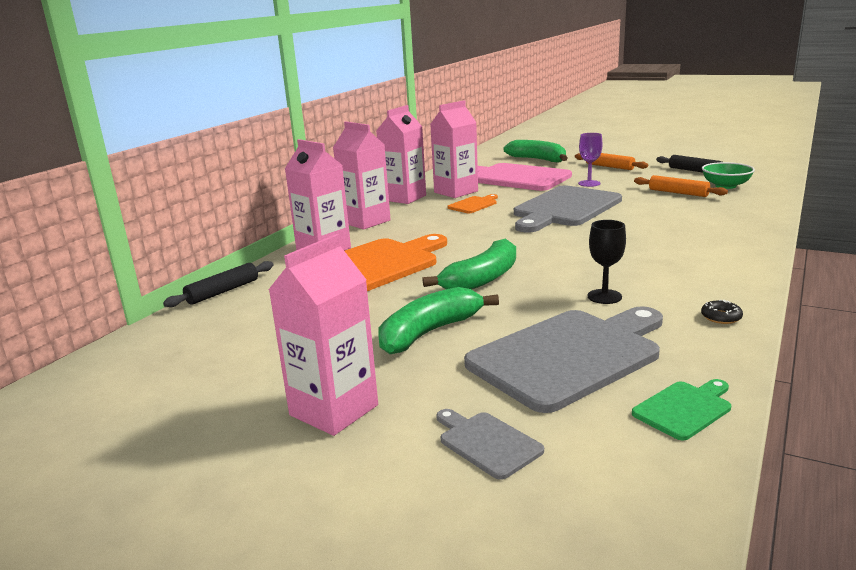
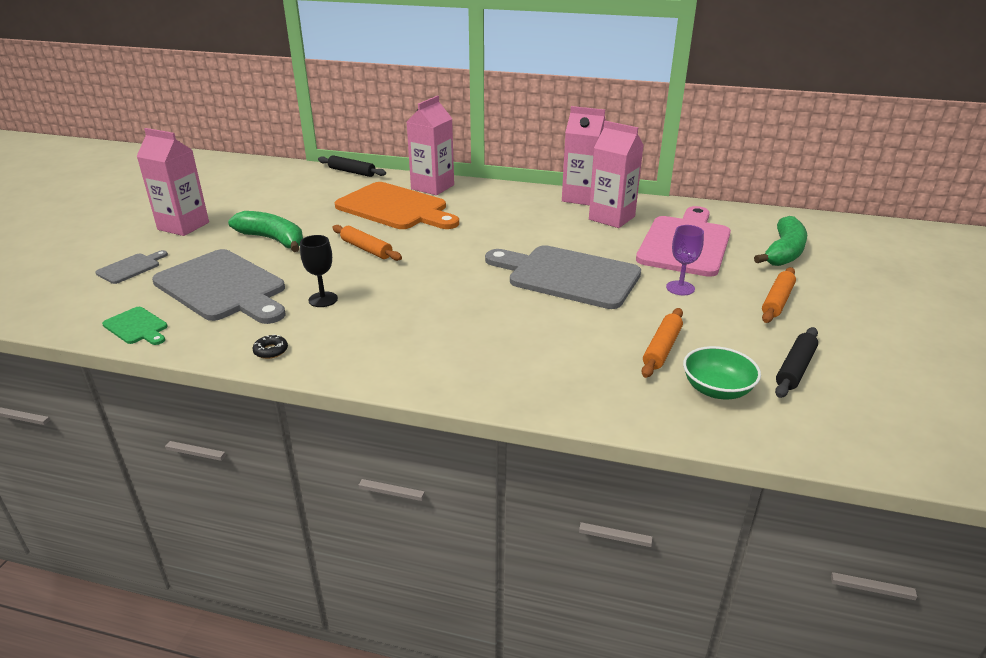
camera: 75 degrees right, 10 degrees up
(366, 221) = (504, 191): pink carton -> none
(474, 204) = (568, 230): orange cutting board -> none
(482, 279) = (366, 249): green banana -> orange rolling pin

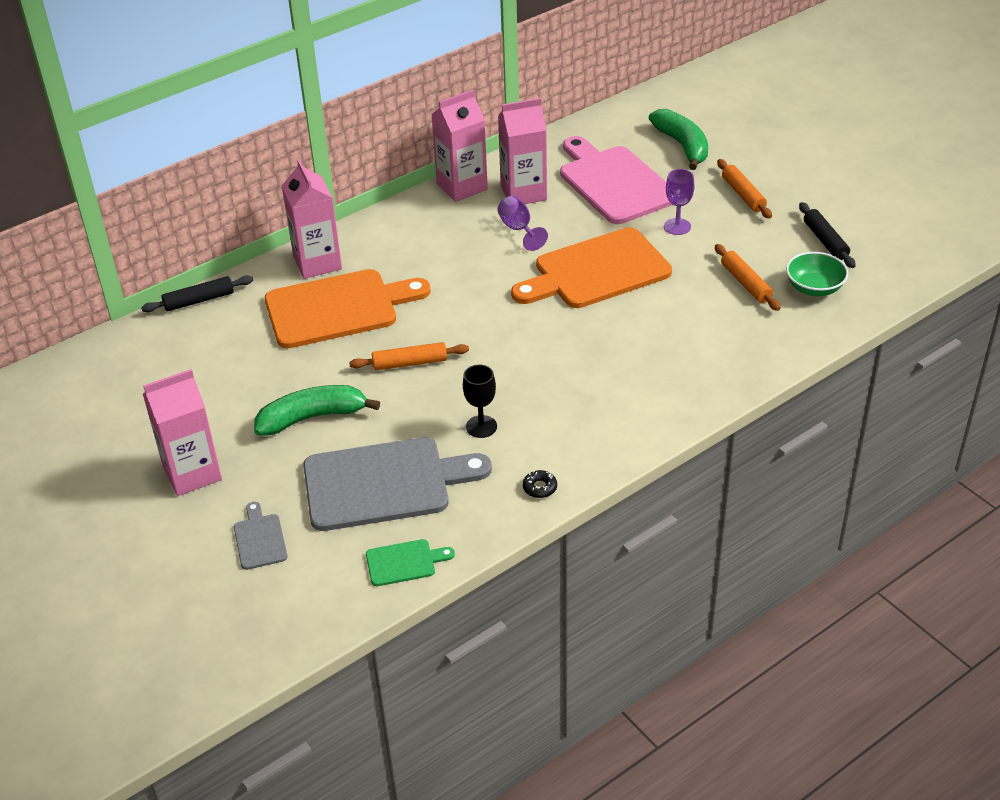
camera: 50 degrees left, 10 degrees up
(568, 231) = (518, 229): none -> purple goblet
(568, 276) = (596, 271): grey cutting board -> orange cutting board

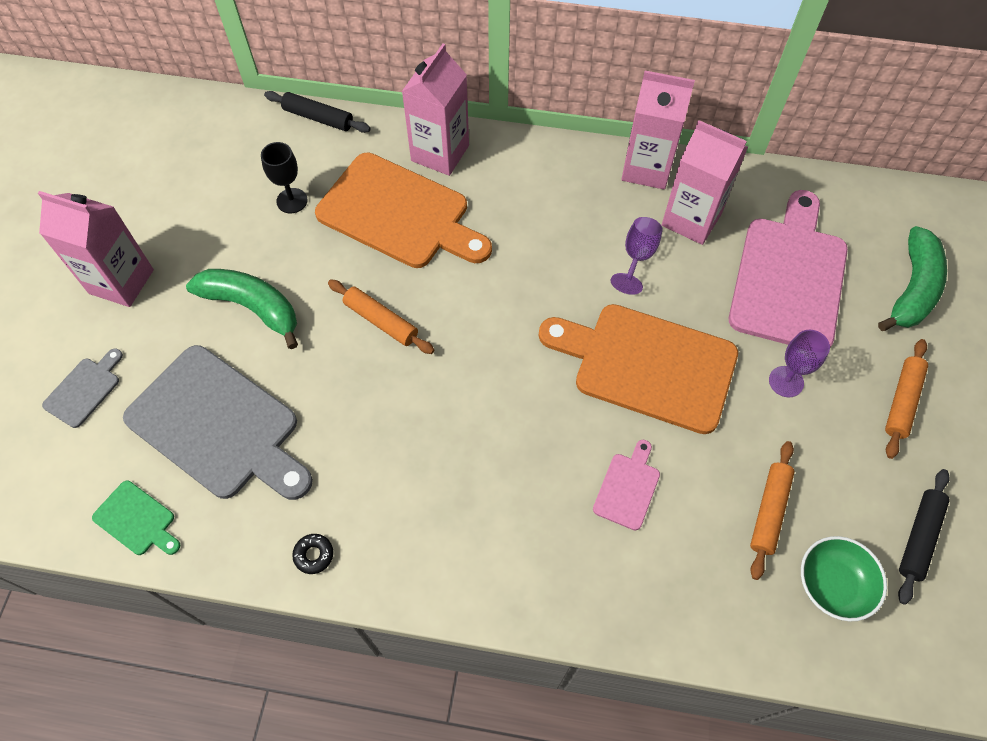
camera: 45 degrees right, 20 degrees up
(481, 426) = (351, 442): black goblet -> black goblet (292, 201)
(664, 327) = (628, 487): none -> pink cutting board

